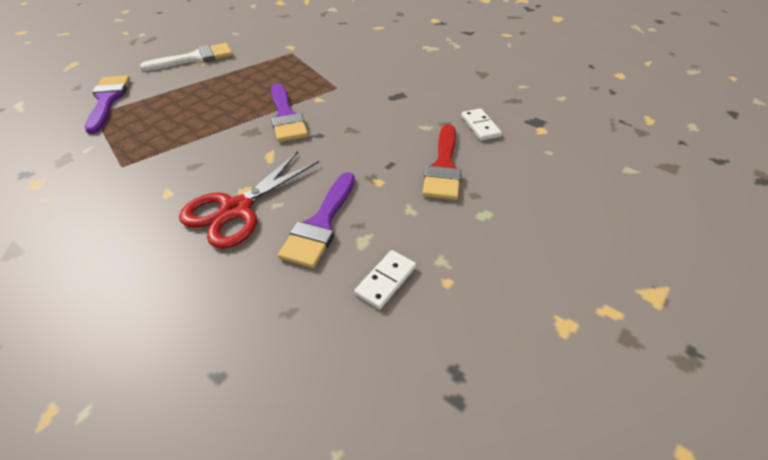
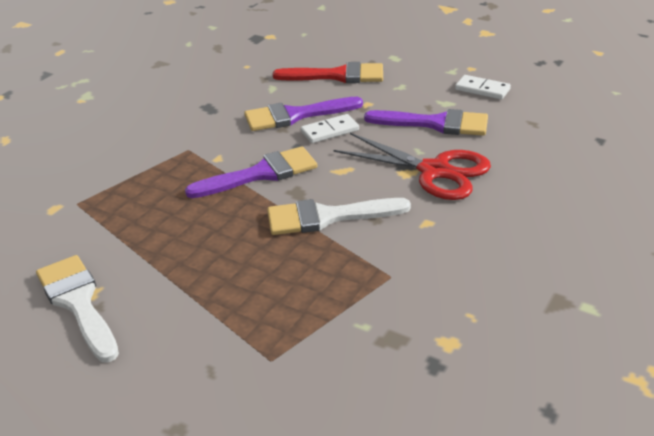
camera: 95 degrees left, 10 degrees down
(107, 100) = (225, 361): purple brush -> purple brush (295, 116)
(210, 143) = (327, 217): none -> white brush
(480, 126) = (267, 62): white domino -> white domino (330, 131)

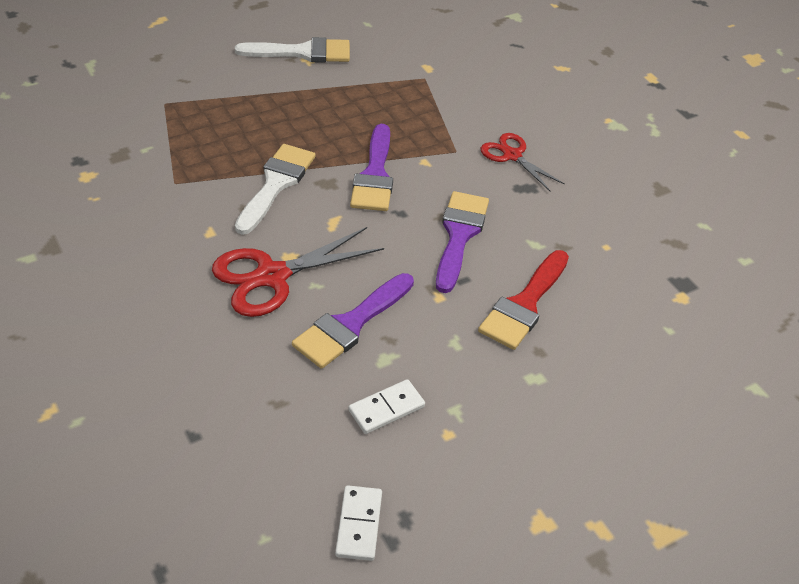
camera: 115 degrees right, 10 degrees up
(171, 124) = (512, 155): none -> red scissors
(330, 131) = (407, 244): white domino -> white domino (359, 524)

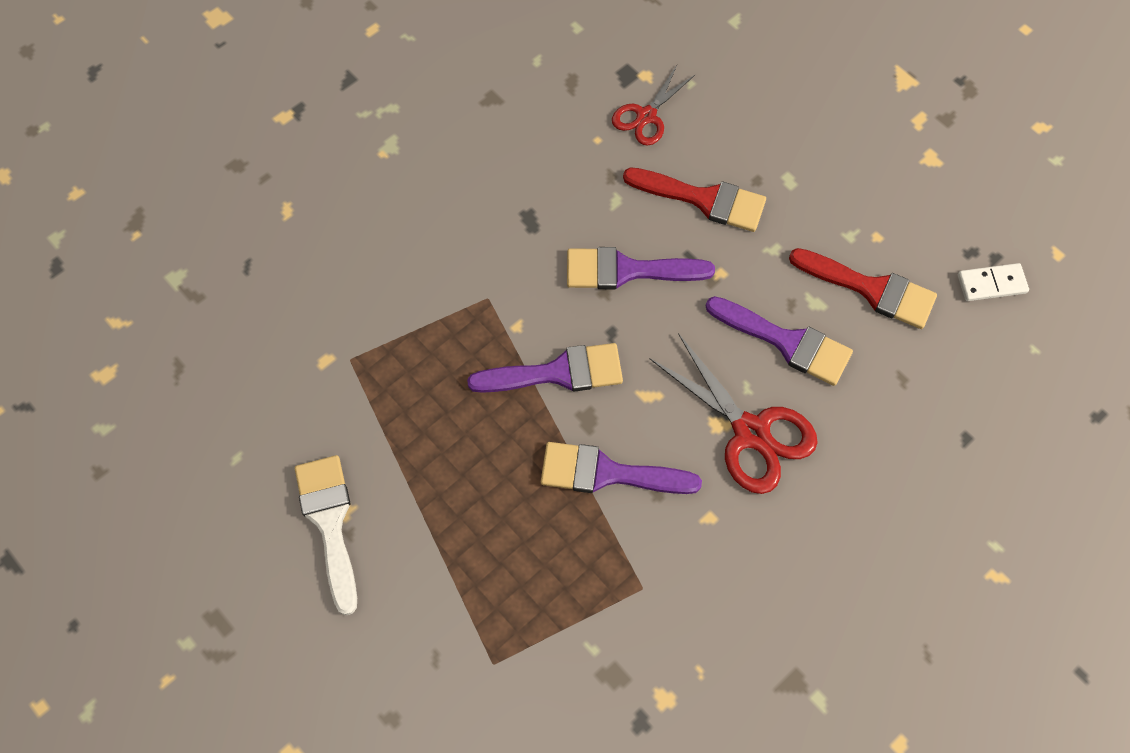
camera: 100 degrees left, 20 degrees up
(276, 184) = (607, 473): white brush -> purple brush
(386, 408) = (871, 289): white domino -> red brush
(512, 155) = (478, 240): red scissors -> red scissors (646, 116)

